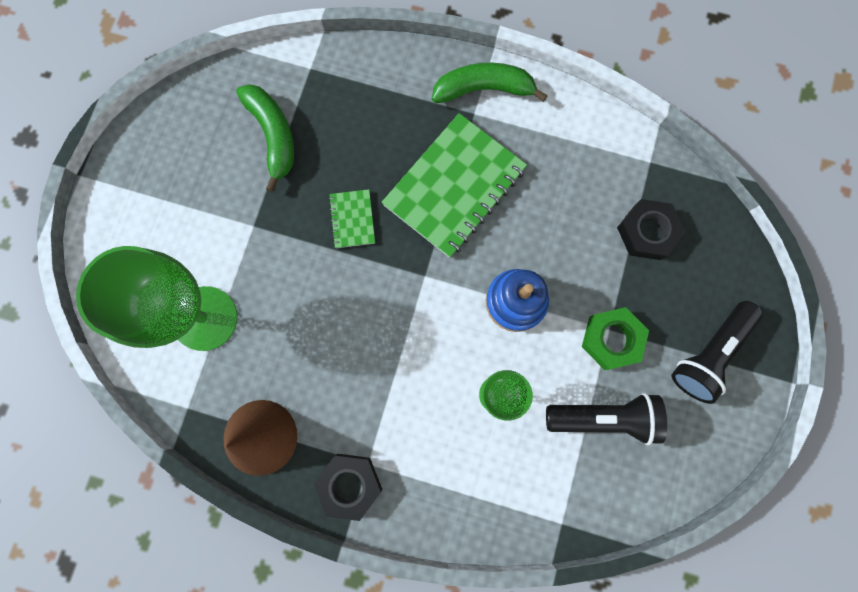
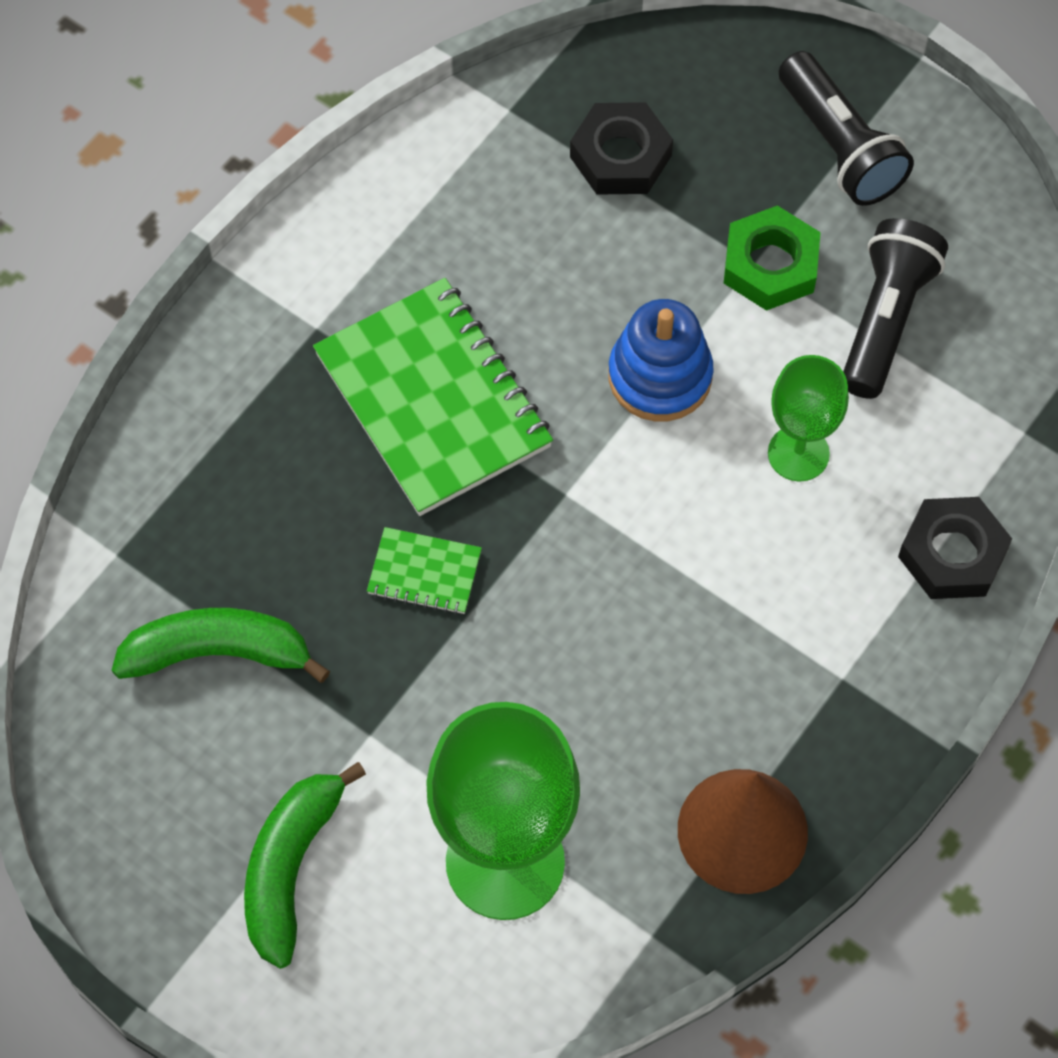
camera: 70 degrees left, 15 degrees down
(349, 485) = (866, 715): black nut -> black nut (952, 554)
(484, 89) = (281, 299): green banana -> green banana (291, 867)

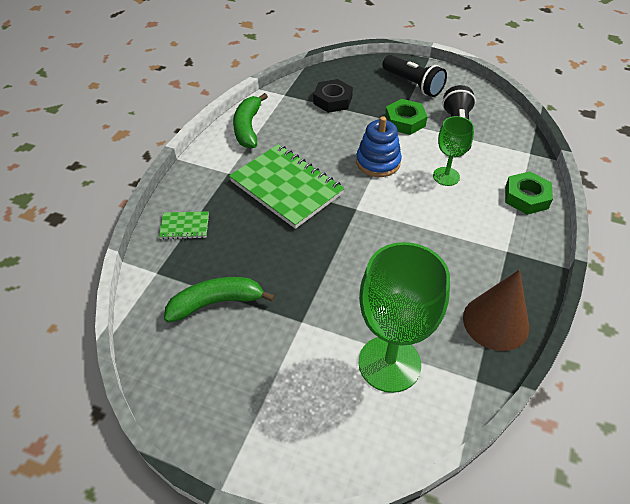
camera: 15 degrees left, 15 degrees down
(291, 867) = (281, 393): green banana -> green banana (248, 127)
(424, 573) = (305, 250): green notebook -> green notebook (184, 226)
(952, 554) = (526, 197): black nut -> green nut

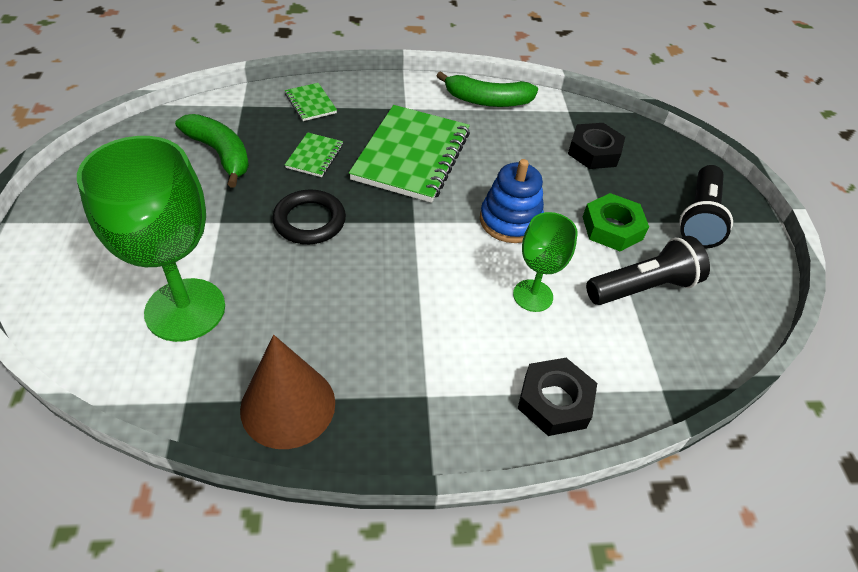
camera: 60 degrees right, 0 degrees up
(248, 127) = (487, 100): green banana -> green banana turned 150 degrees counterclockwise
(255, 242) = (314, 156): none -> green notebook
(328, 265) = (309, 221): none -> black ring
(526, 197) = (554, 401): green nut -> black nut

